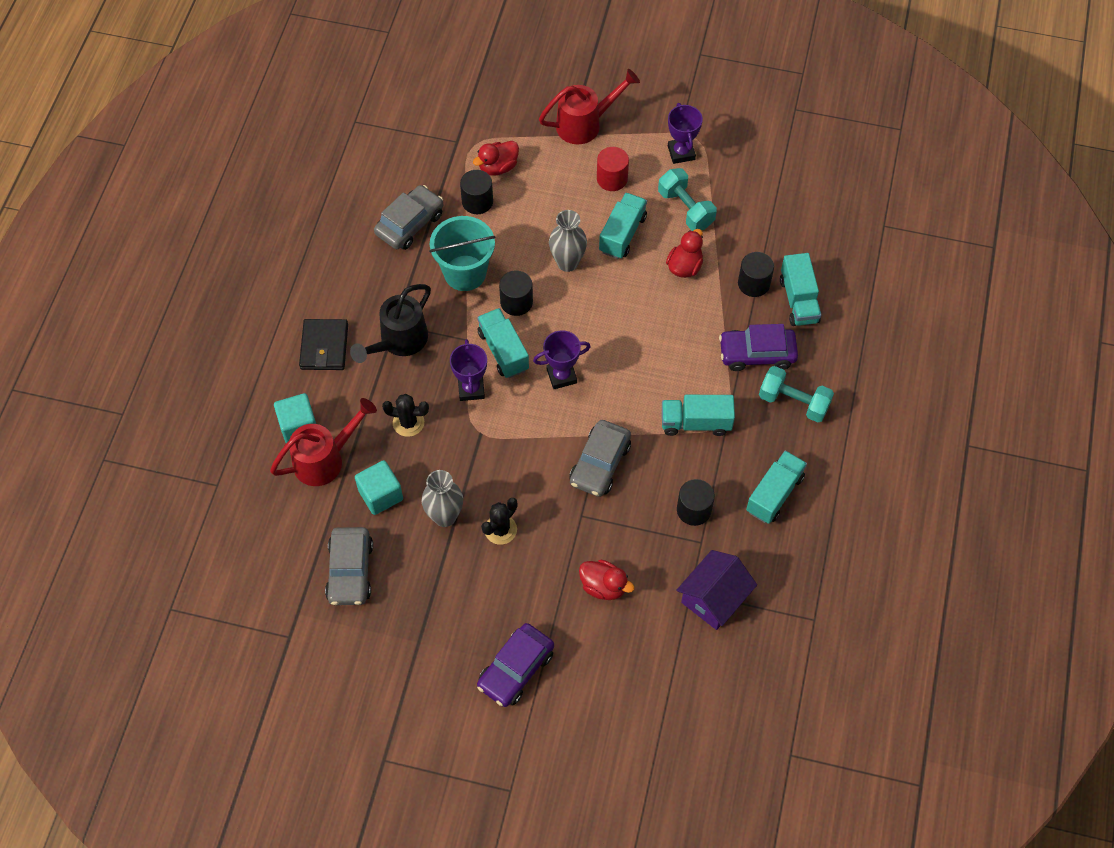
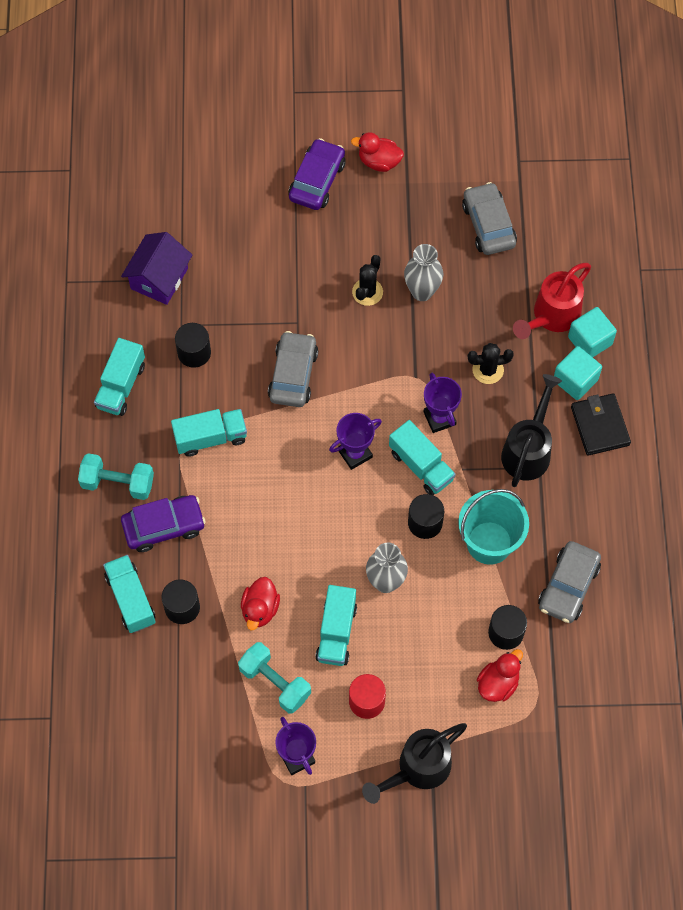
camera: 165 degrees right, 5 degrees up
(380, 495) = (487, 296): turquoise cube -> turquoise cube (575, 380)
(585, 124) = (418, 769): red watering can -> black watering can
(603, 586) = (260, 265): red duck -> red duck (379, 161)

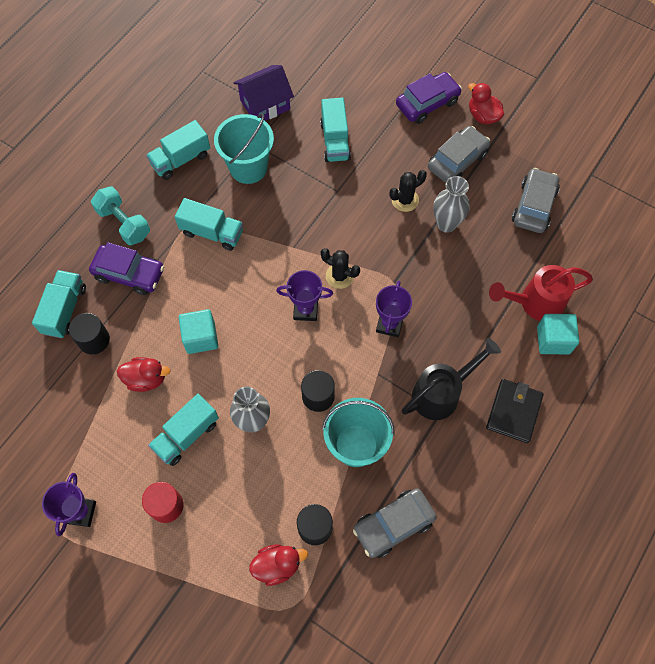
camera: 35 degrees right, 0 degrees up
(194, 352) = (248, 167): black cylinder -> turquoise bucket
(260, 609) = (146, 379): red duck -> red duck turned 135 degrees counterclockwise
(275, 682) = (112, 442): turquoise dumbbell -> none
(293, 375) = (305, 225): grey car -> grey car (457, 161)
(418, 769) = (161, 590): black watering can -> none
(421, 466) = (348, 351): turquoise truck -> turquoise truck (335, 141)
(488, 370) = (454, 312): black cactus -> black cactus (339, 276)
(575, 380) = (519, 363): turquoise cube -> turquoise cube (201, 337)

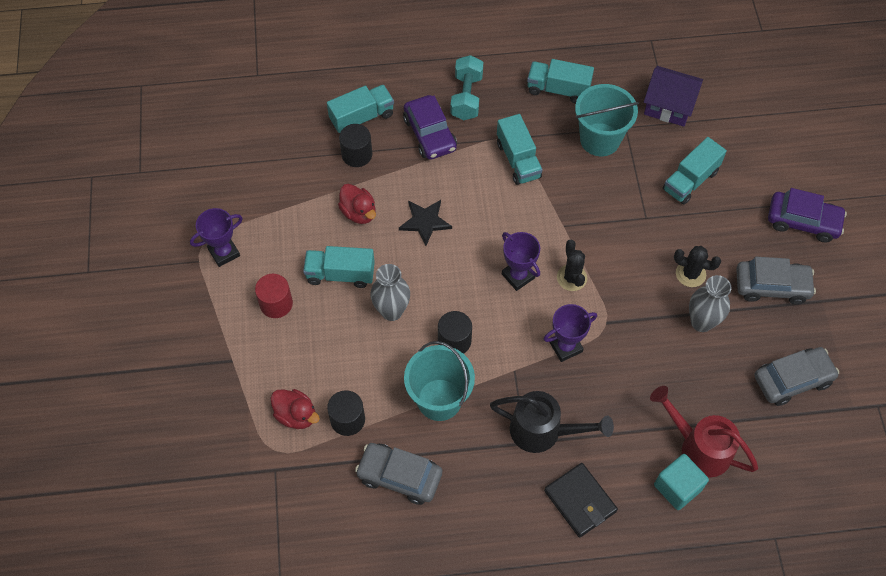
camera: 50 degrees right, 5 degrees down
(201, 337) = (425, 222): turquoise cube -> black star
(483, 116) = (839, 273): red duck -> none
(513, 411) = (580, 501): black wallet -> black wallet turned 75 degrees clockwise

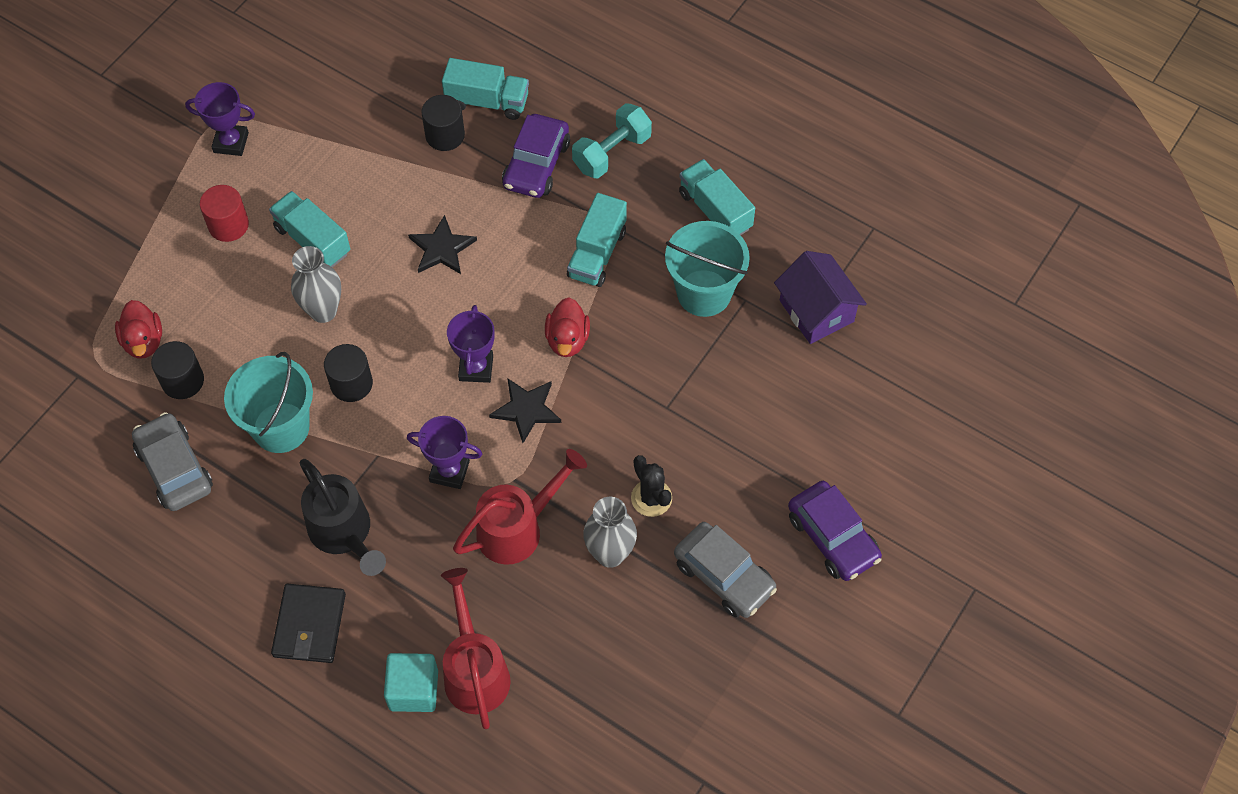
camera: 40 degrees right, 0 degrees up
(359, 212) = (389, 193): red duck -> red duck (567, 339)
(571, 278) = (526, 410): black cactus -> black star
(637, 348) = (517, 528): none -> red watering can
(690, 181) = (755, 404): turquoise truck -> none
(792, 380) = (642, 684): grey car -> none

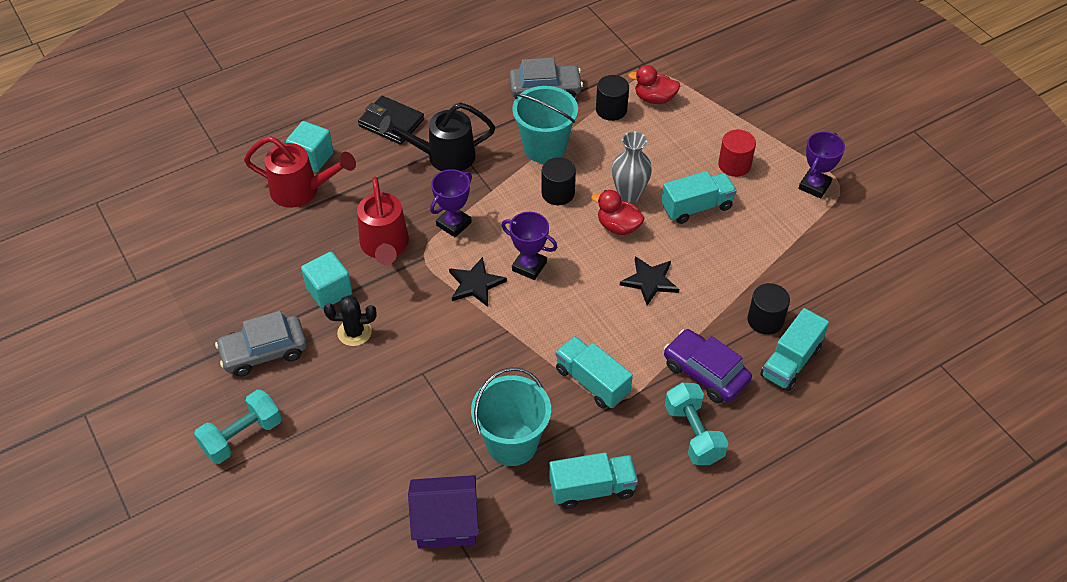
camera: 115 degrees right, 10 degrees down
(567, 339) = (521, 331): red duck -> red duck (618, 226)
(610, 554) = (329, 291): grey vase -> turquoise cube
(832, 537) = (242, 436): purple car -> turquoise dumbbell

